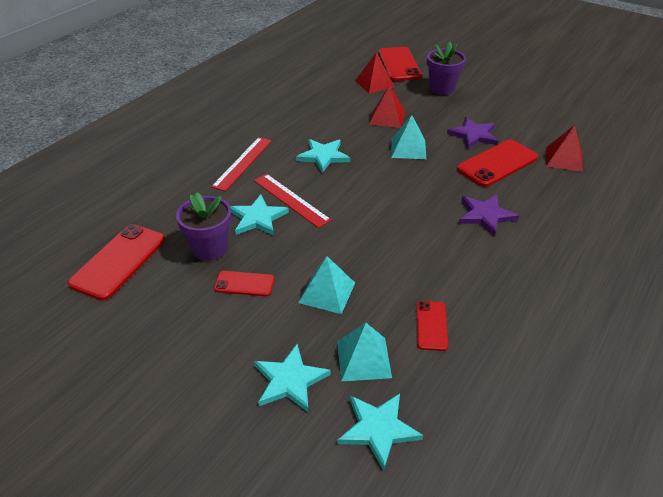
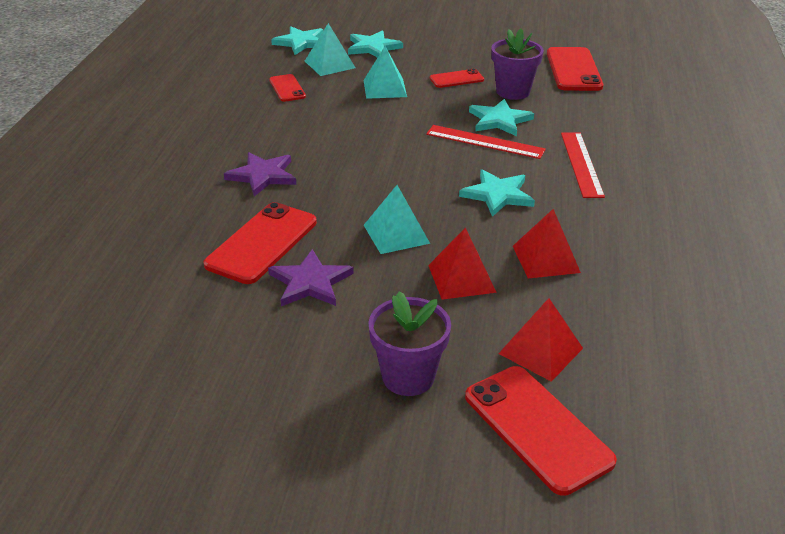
camera: 155 degrees right, 5 degrees down
(564, 159) = (162, 276): red pyramid -> red pyramid (545, 259)

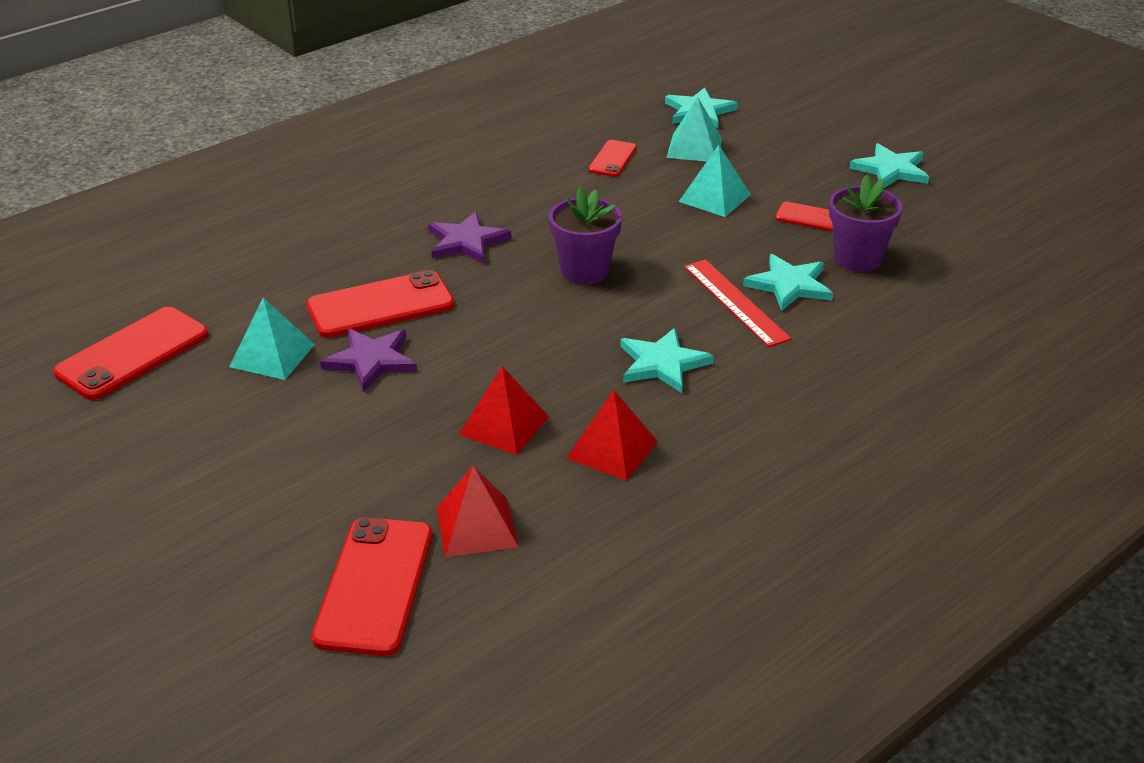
camera: 40 degrees right, 0 degrees up
(373, 47) = (771, 145): turquoise star -> turquoise star (891, 170)
(396, 234) = (506, 354): turquoise pyramid -> turquoise pyramid (272, 355)
(408, 377) = (335, 483): purple flower pot -> purple flower pot (585, 271)
(573, 70) = (979, 262): red phone -> red phone (133, 354)
(581, 164) = (808, 374): red ruler -> none

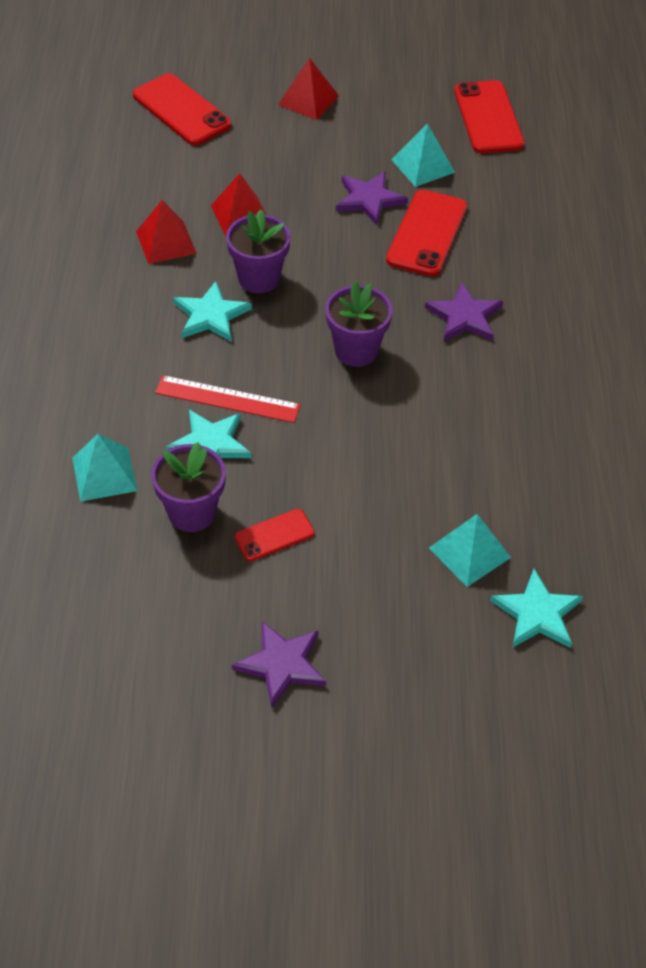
camera: 130 degrees right, 15 degrees up
(476, 527) = (176, 161): red pyramid -> red pyramid (308, 100)
(576, 364) = (259, 278): none -> purple flower pot
(612, 159) = (506, 481): red phone -> none
(714, 198) = (373, 498): turquoise pyramid -> turquoise pyramid (104, 474)
(891, 170) = (281, 664): turquoise star -> purple star

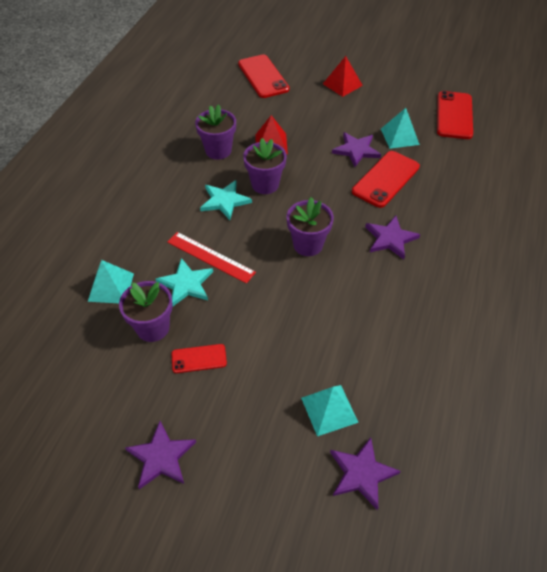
camera: 20 degrees right, 0 degrees up
(166, 242) = (218, 150): red pyramid -> purple flower pot
(537, 613) = (361, 473): turquoise star -> purple star

